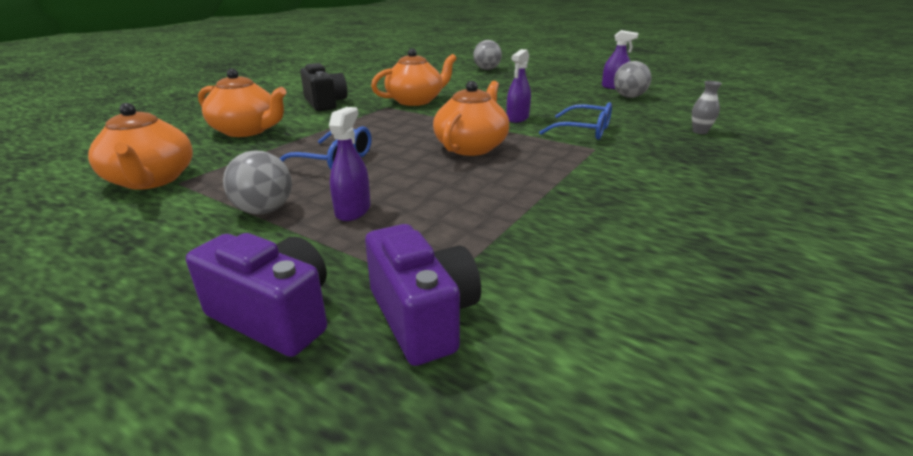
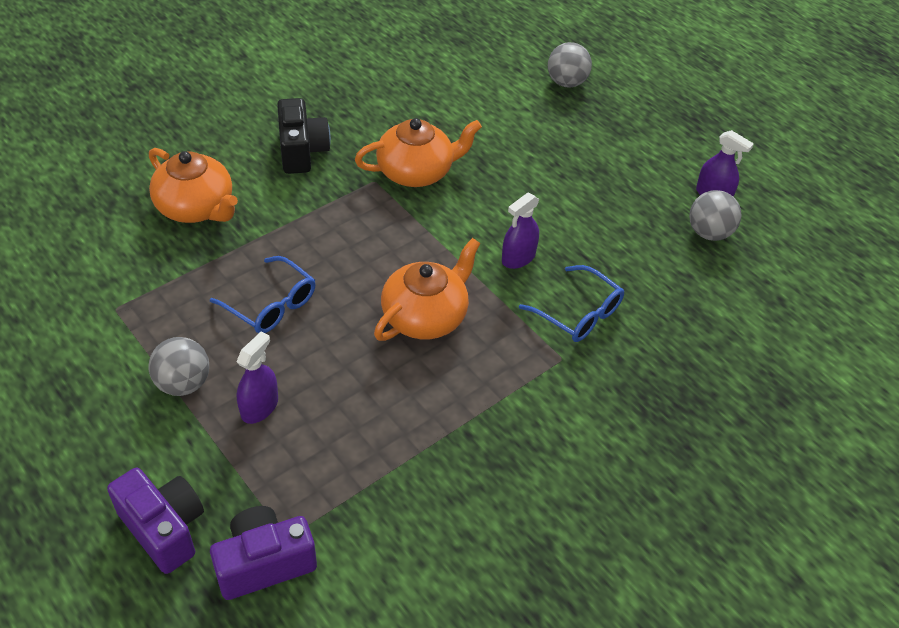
camera: 15 degrees right, 20 degrees up
(151, 180) = (91, 297): orange teapot -> none
(423, 316) = (264, 563): purple camera -> purple camera turned 105 degrees counterclockwise
(700, 132) = (720, 355): grey vase -> none

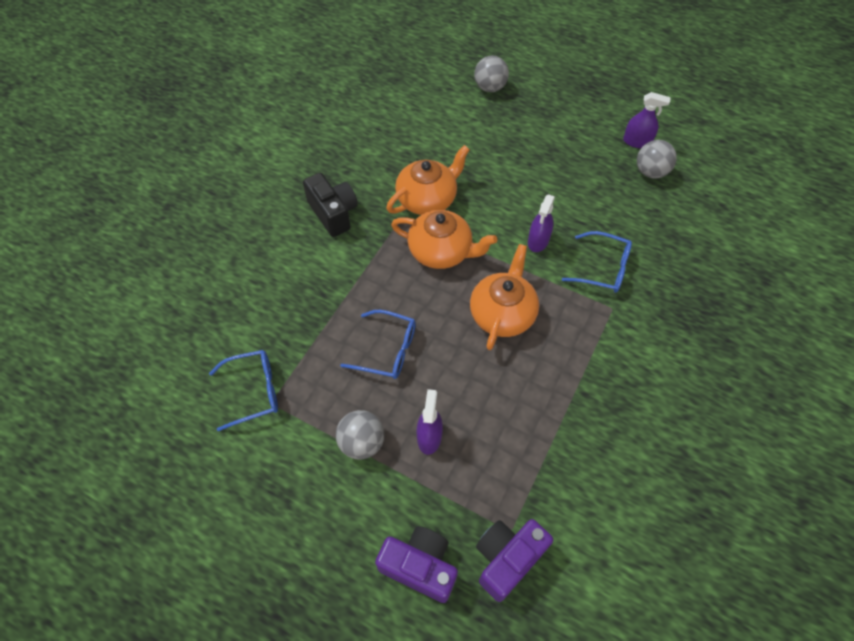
camera: 20 degrees left, 10 degrees up
(104, 291) = (254, 391): none -> blue glasses
(196, 207) = (282, 292): orange teapot -> orange teapot (441, 251)

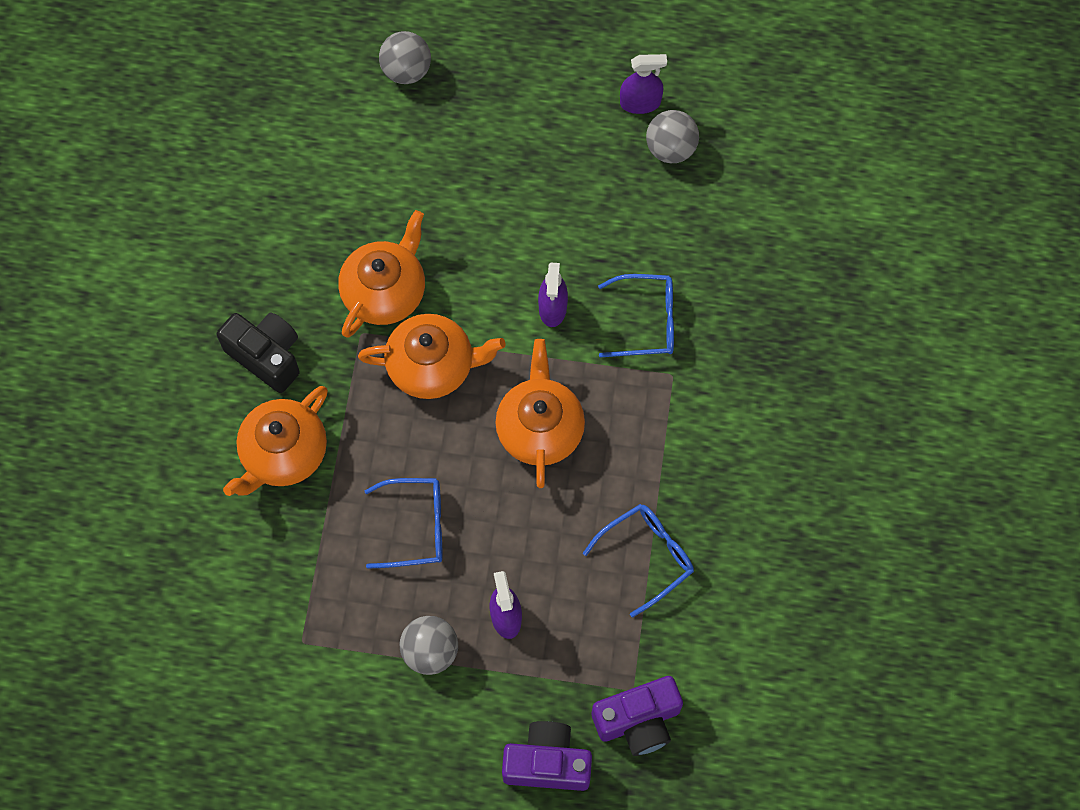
camera: 20 degrees left, 10 degrees up
(254, 391) = (274, 636): blue glasses -> blue glasses (647, 556)
(317, 274) = (283, 453): none -> orange teapot
(507, 559) = (638, 721): purple camera -> purple camera turned 135 degrees counterclockwise

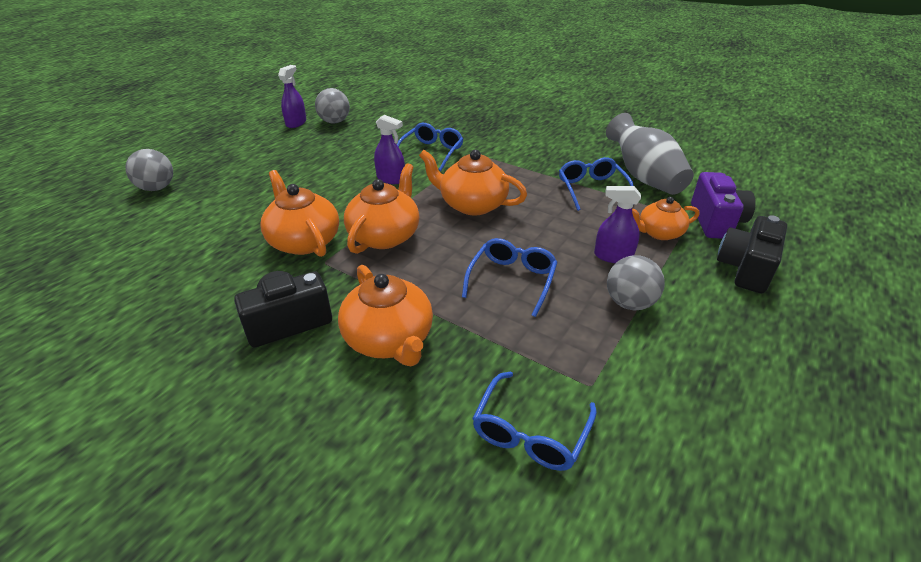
camera: 65 degrees left, 30 degrees down
(232, 609) = (530, 432): none -> blue glasses
(547, 763) = (745, 269): purple camera -> black camera
(579, 658) = (659, 233): none -> orange teapot
(714, 614) = (643, 177): none -> grey vase

